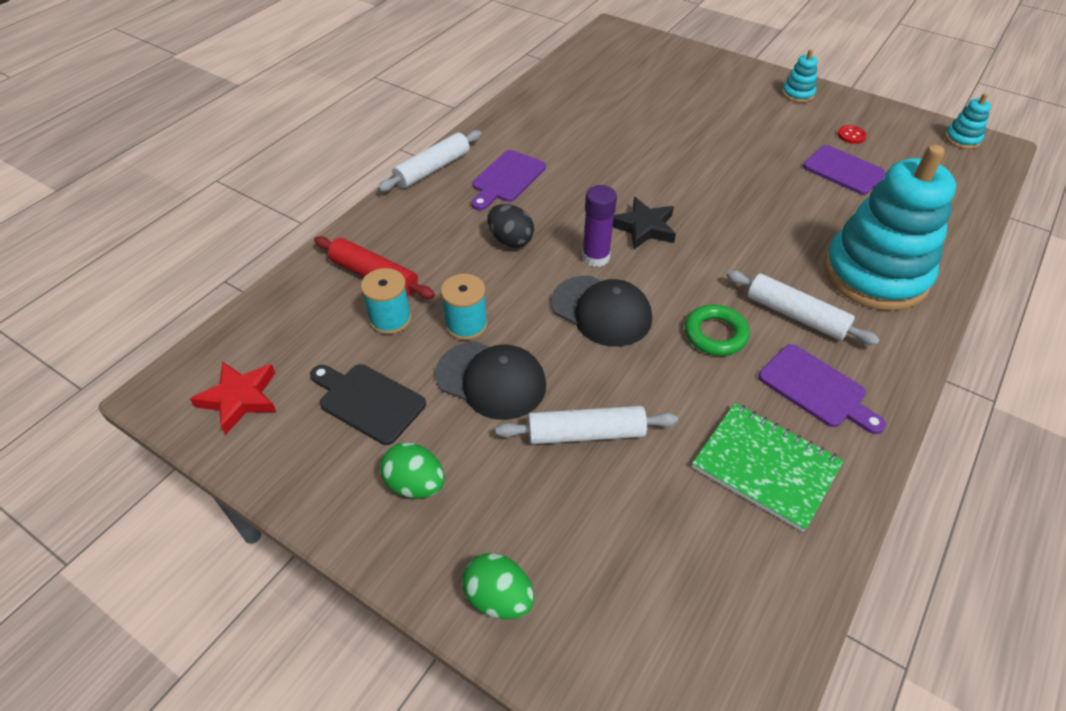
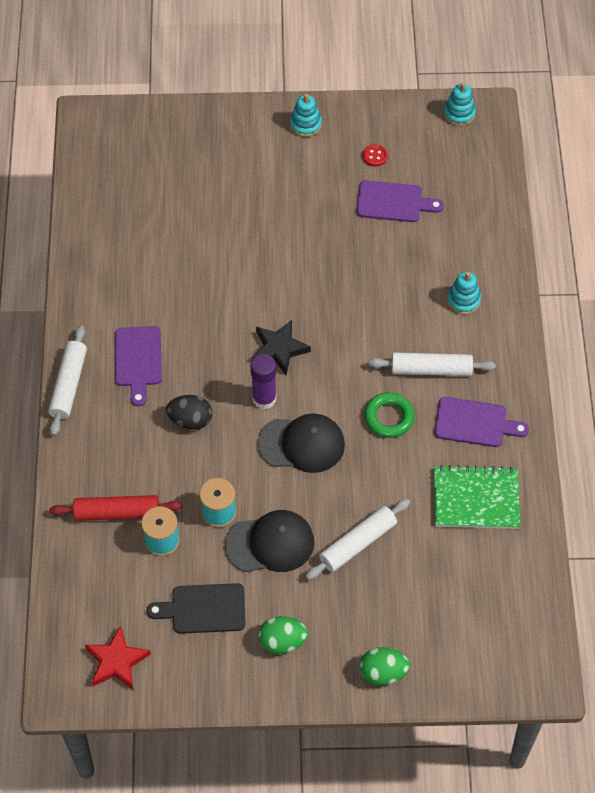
camera: 35 degrees left, 10 degrees up
(875, 274) = (463, 300): turquoise stacking toy -> turquoise stacking toy, size x0.40

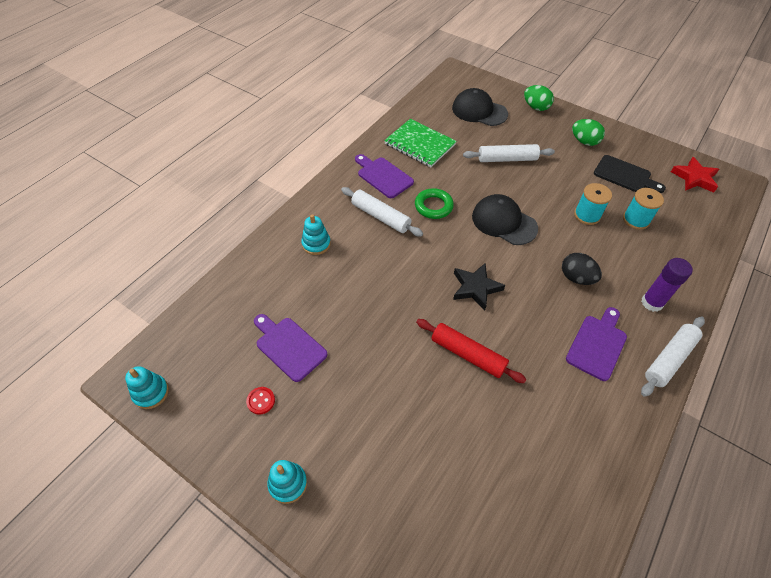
camera: 145 degrees left, 5 degrees down
(117, 512) = (662, 250): red rolling pin -> red rolling pin (467, 354)
(264, 399) = (511, 262): purple glue stick -> purple glue stick (652, 303)
(270, 543) = (562, 184): black cap -> black cap (479, 111)

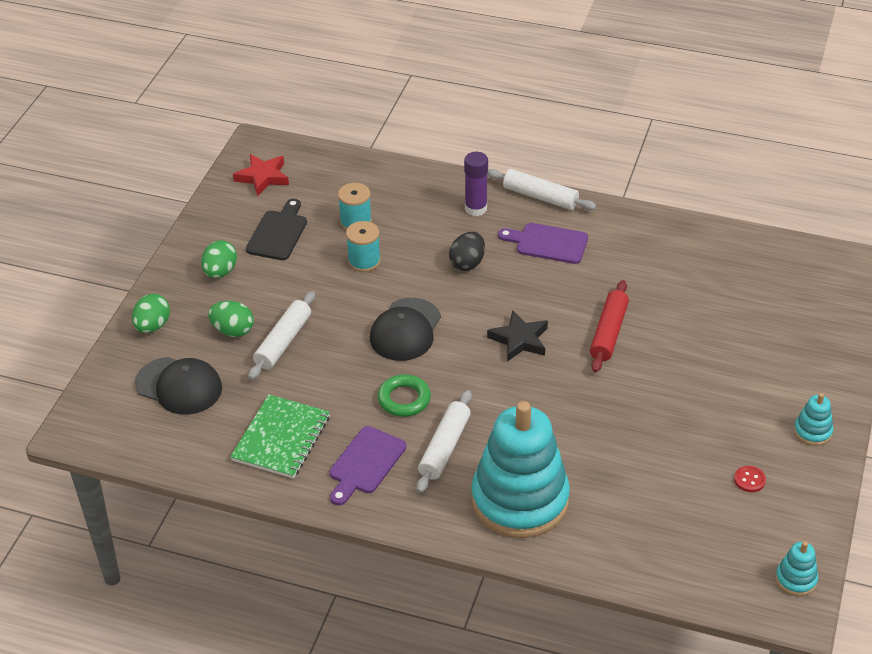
camera: 105 degrees left, 10 degrees down
(289, 346) = (676, 478): purple cutting board -> none
(316, 244) = (520, 500): turquoise stacking toy -> turquoise stacking toy, size x2.47
(479, 111) = (179, 386): black cap -> black cap turned 75 degrees counterclockwise
(507, 159) = (283, 342): white rolling pin -> white rolling pin turned 45 degrees clockwise
(523, 139) = (233, 330): none -> green egg

